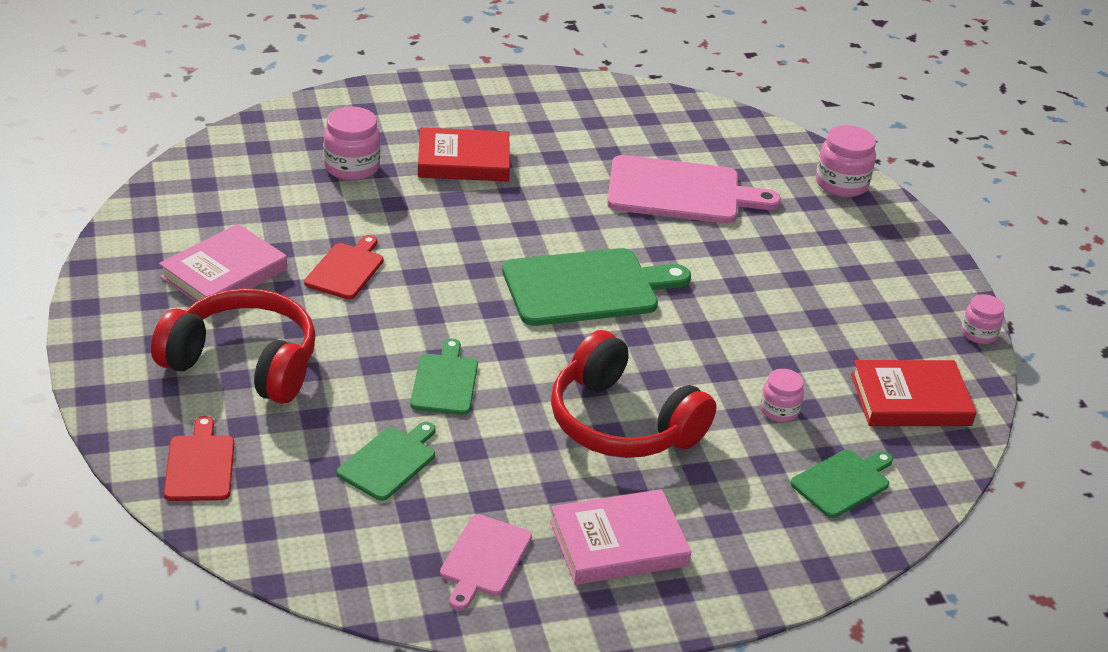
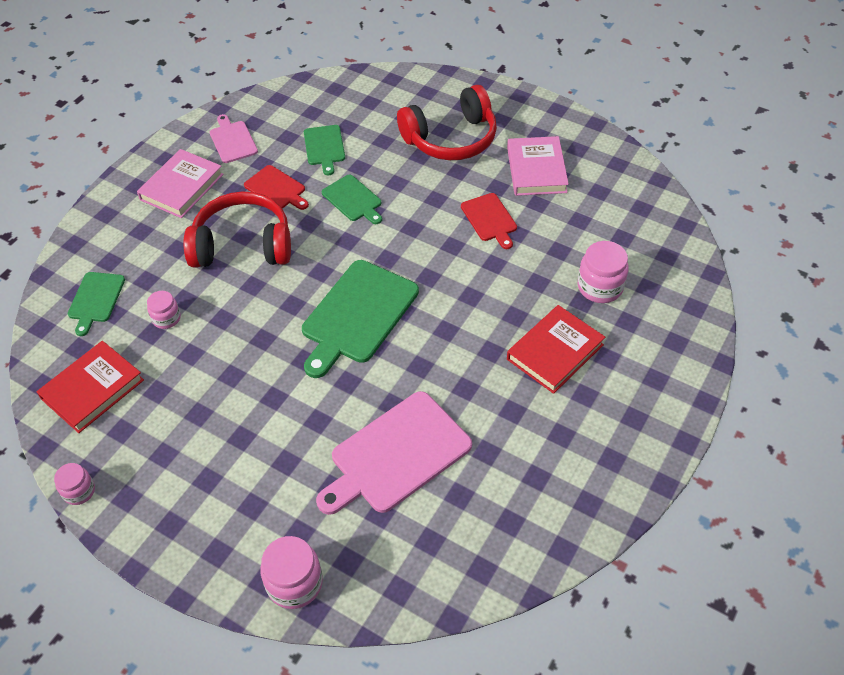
camera: 140 degrees right, 15 degrees up
(200, 465) = (395, 91): red cutting board -> red cutting board (276, 189)

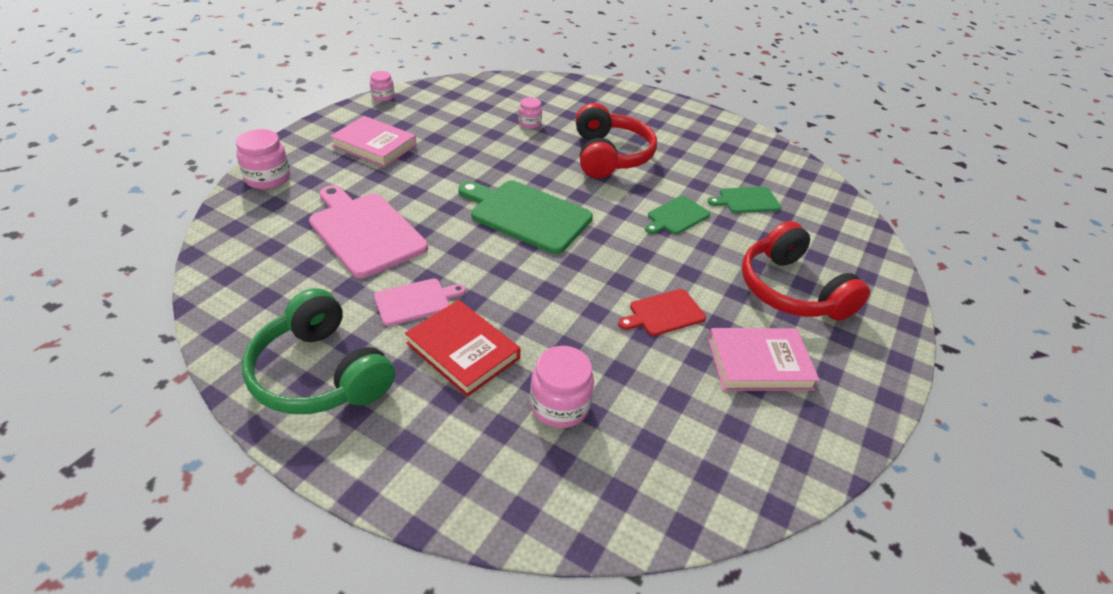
camera: 85 degrees right, 10 degrees down
(92, 389) = (467, 98): red book -> none
(96, 299) = (550, 96): green cutting board -> none
(182, 187) = (674, 127): pink book -> pink book (374, 145)
(232, 140) = (739, 150): pink cutting board -> pink cutting board (415, 301)
(276, 189) = (682, 173): red cutting board -> none
(598, 451) = (321, 373): none -> green headphones

